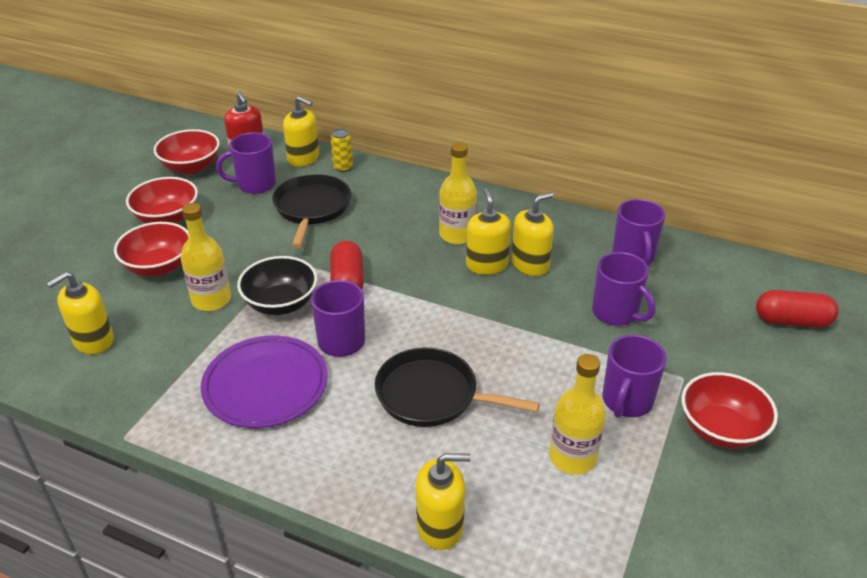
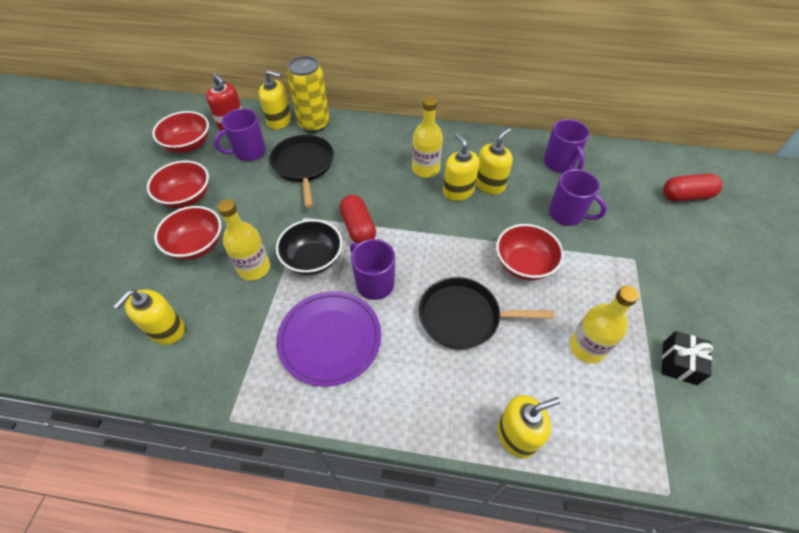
camera: 15 degrees left, 15 degrees up
(343, 168) = (314, 124): yellow can -> yellow can, size x2.02
(626, 401) = (604, 289): purple mug -> none
(687, 499) = (679, 363): none -> black gift
(721, 429) = (677, 297): red bowl -> red bowl (524, 264)

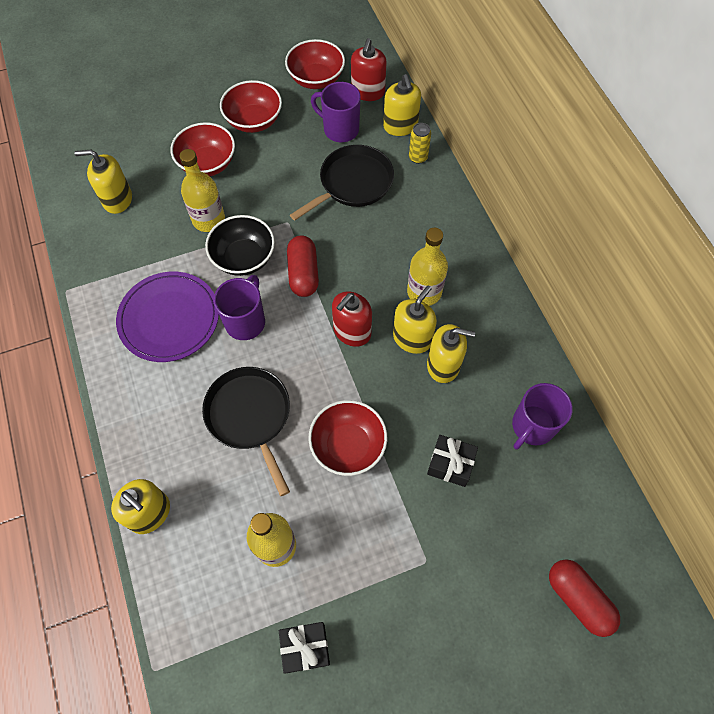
camera: 60 degrees right, 10 degrees up
(314, 124) = (418, 157): yellow can -> yellow can, size x0.50
(358, 227) = (303, 273): red capsule -> red capsule turned 45 degrees counterclockwise
(430, 221) = (352, 331): none -> red soap dispenser
(567, 214) = (450, 464): purple mug -> black gift

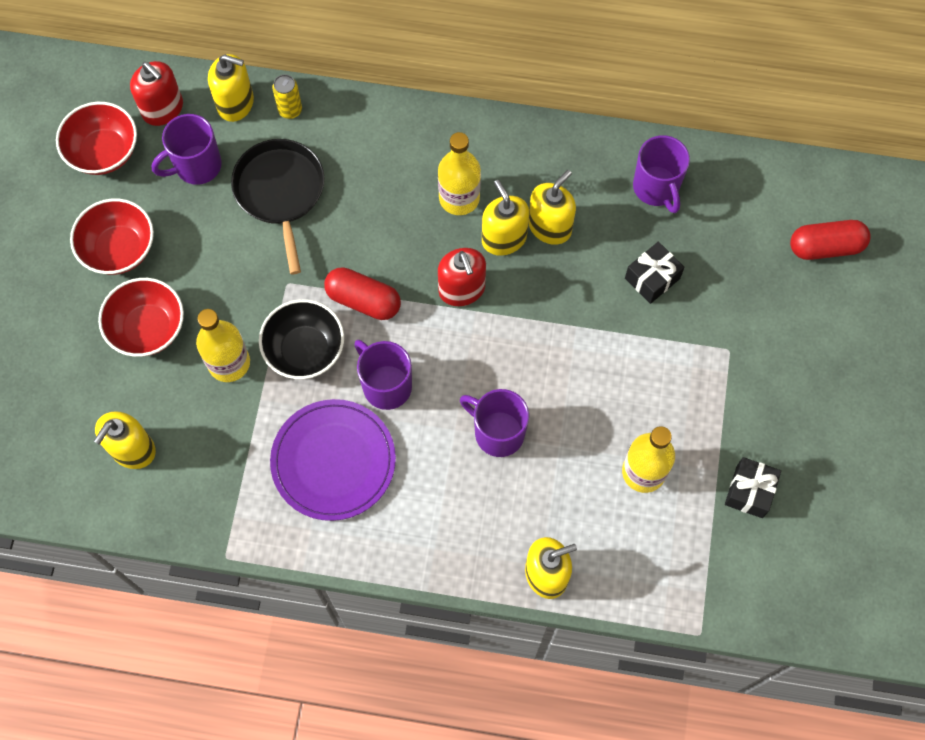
camera: 60 degrees left, 5 degrees up
(250, 416) = (497, 432): black pan -> purple mug
(348, 446) = (582, 357): red bowl -> none

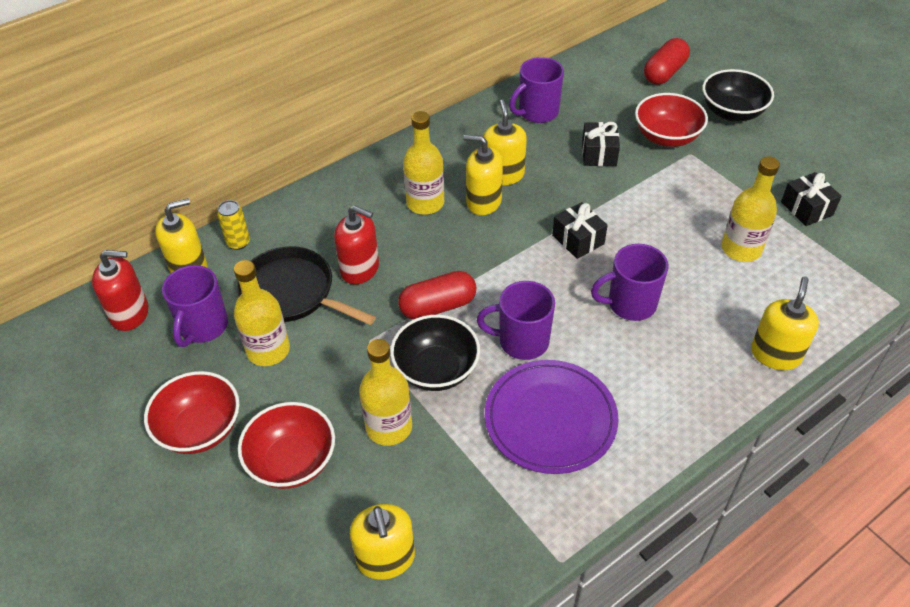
camera: 45 degrees left, 20 degrees down
(104, 152) = (108, 377): red bowl -> red bowl (666, 137)
(217, 227) = (268, 350): none -> yellow bottle
(462, 289) = (495, 247): red soap dispenser -> red soap dispenser (360, 269)
(531, 342) = (578, 239): none -> black gift
(656, 188) = (537, 112): purple mug -> purple mug turned 120 degrees clockwise
(825, 344) = (732, 112): none -> black bowl

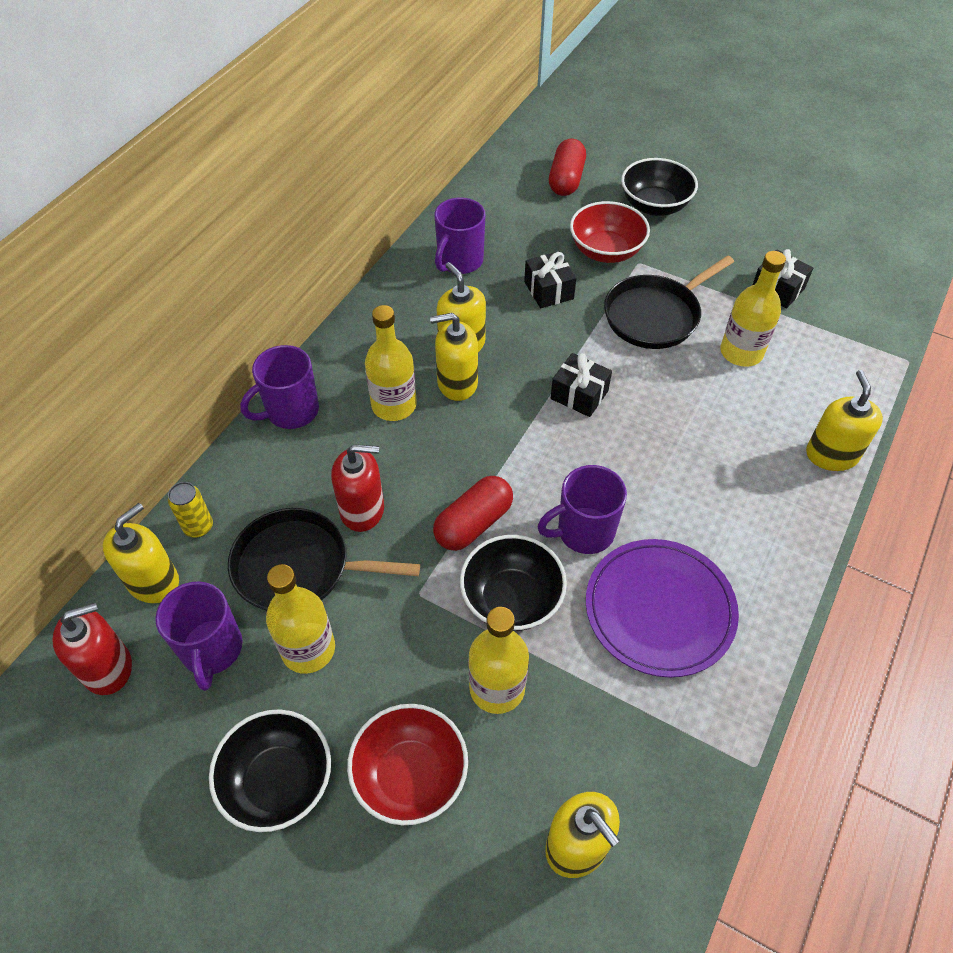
camera: 25 degrees left, 5 degrees up
(200, 429) = (278, 781): red bowl -> black bowl
(630, 304) = (669, 449): purple mug -> purple mug (291, 411)
(680, 198) = (655, 315): none -> black pan

